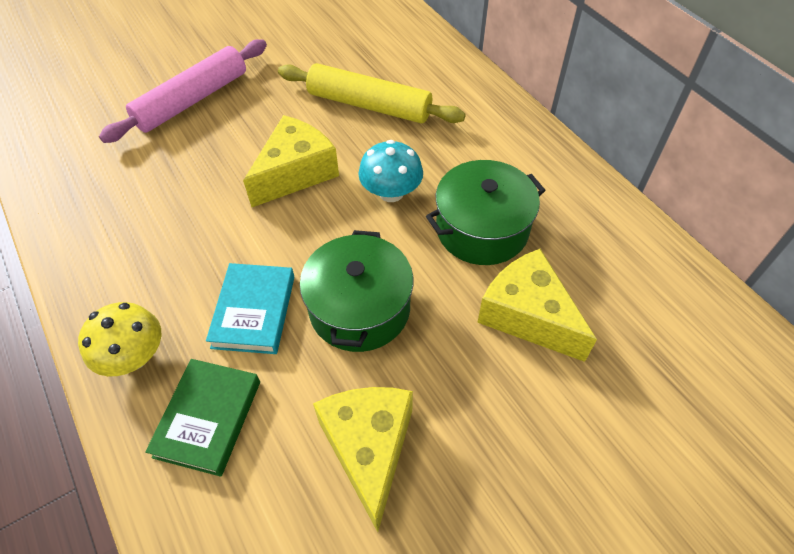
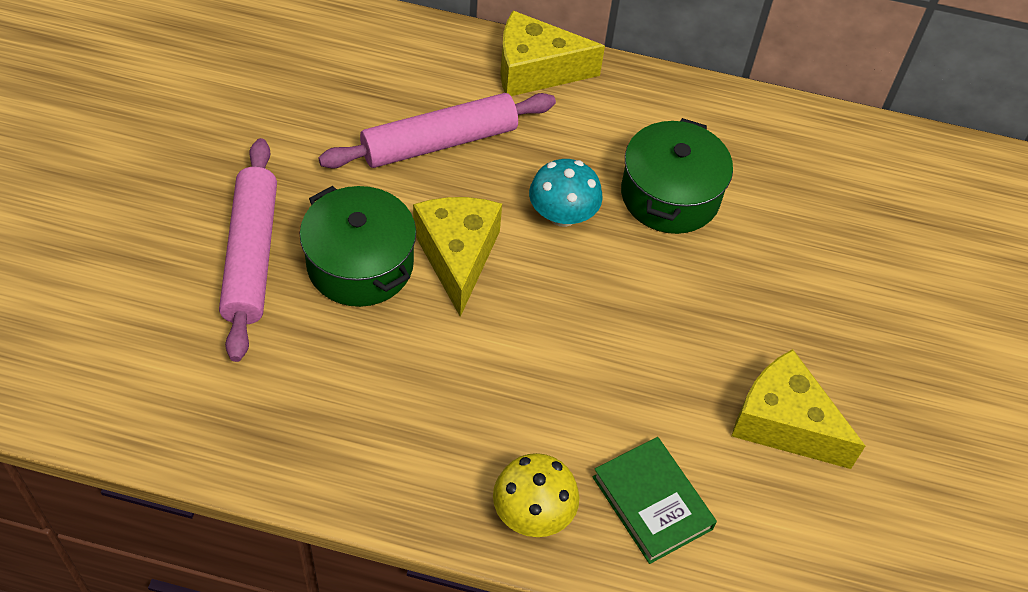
camera: 50 degrees left, 0 degrees up
(254, 311) = (580, 399): turquoise book -> none
(360, 308) = (657, 331): green pot -> green pot (360, 264)
(369, 105) = (439, 142): yellow rolling pin -> pink rolling pin
(527, 315) = (777, 241): yellow cheese -> yellow cheese (535, 70)

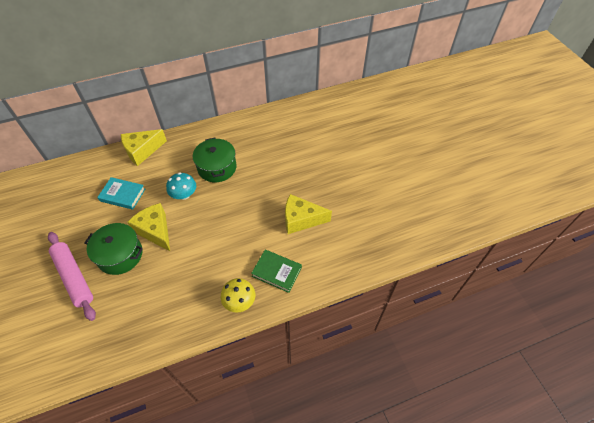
camera: 30 degrees left, 0 degrees up
(439, 142) = (122, 195): pink rolling pin -> turquoise book

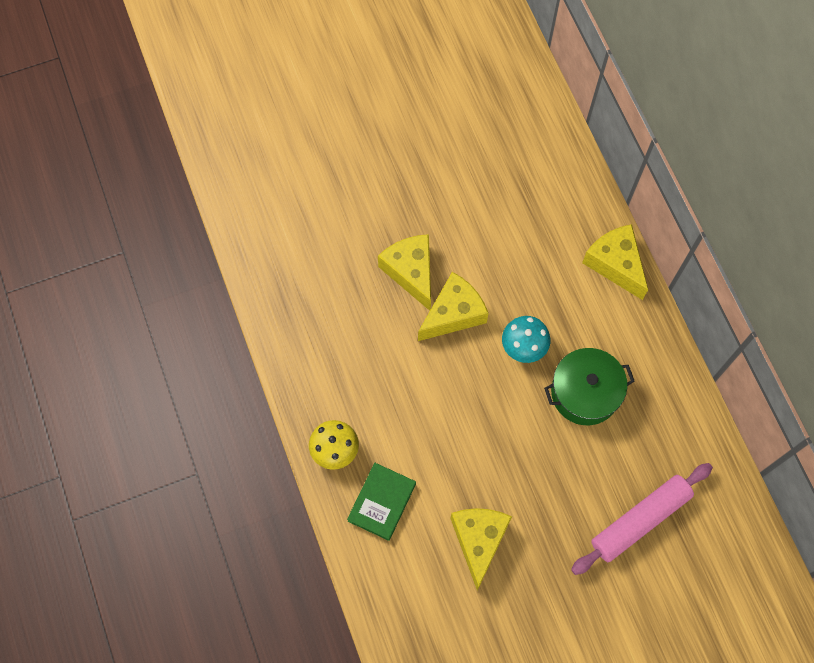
camera: 90 degrees right, 15 degrees up
(74, 277) = (375, 220): pink rolling pin -> pink rolling pin (640, 520)
(120, 255) = (411, 272): green pot -> yellow cheese
(122, 195) = (520, 252): turquoise book -> none

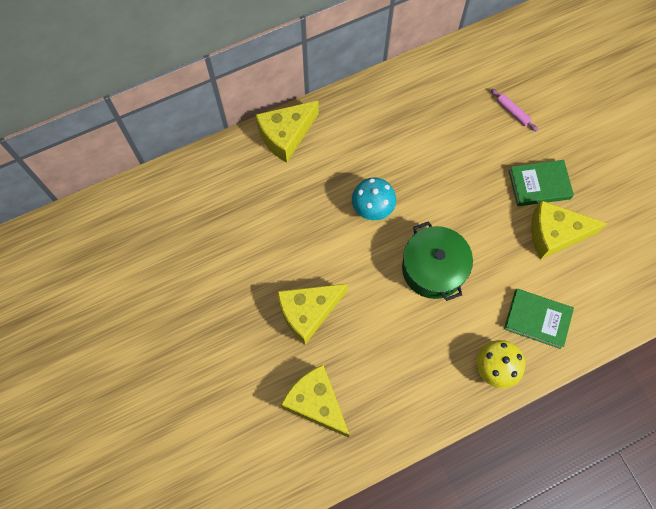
camera: 95 degrees left, 0 degrees up
(453, 314) = (347, 270): yellow cheese -> yellow cheese (316, 403)
(541, 534) = (539, 185): none -> green book
(585, 393) = (409, 156): green pot -> green pot (433, 269)
(640, 520) = (512, 112): pink rolling pin -> pink rolling pin, size x0.43

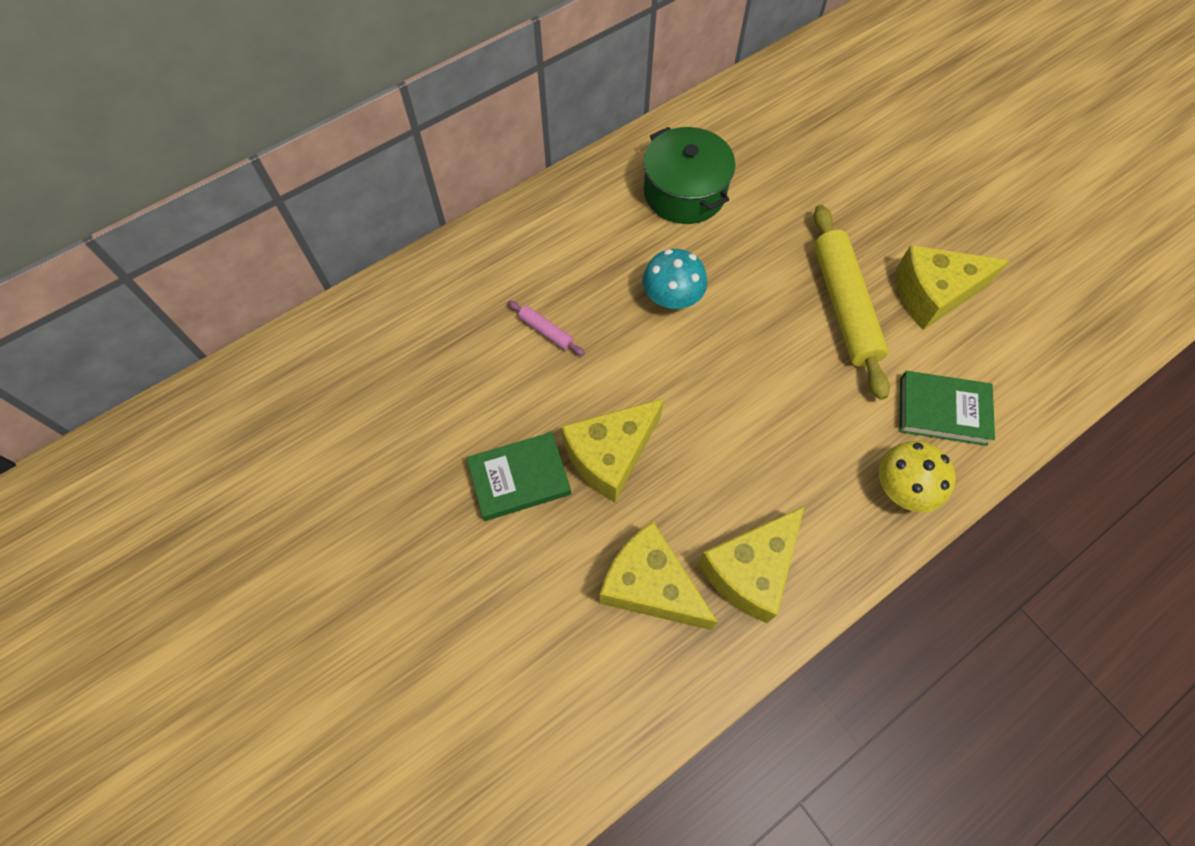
camera: 10 degrees left, 5 degrees down
(286, 135) = (530, 223): yellow cheese -> yellow cheese (750, 570)
(433, 269) = (778, 365): green pot -> green pot (684, 192)
(489, 233) = (844, 306): none -> yellow rolling pin
(512, 112) = (832, 151): pink rolling pin -> pink rolling pin (546, 331)
(539, 185) = (893, 235): green book -> green book (519, 478)

